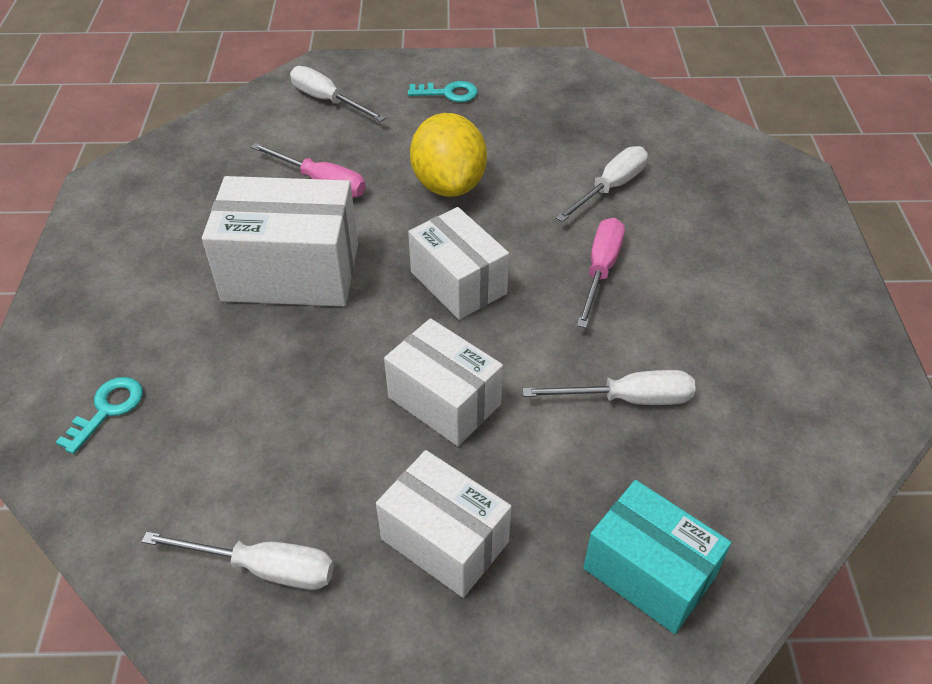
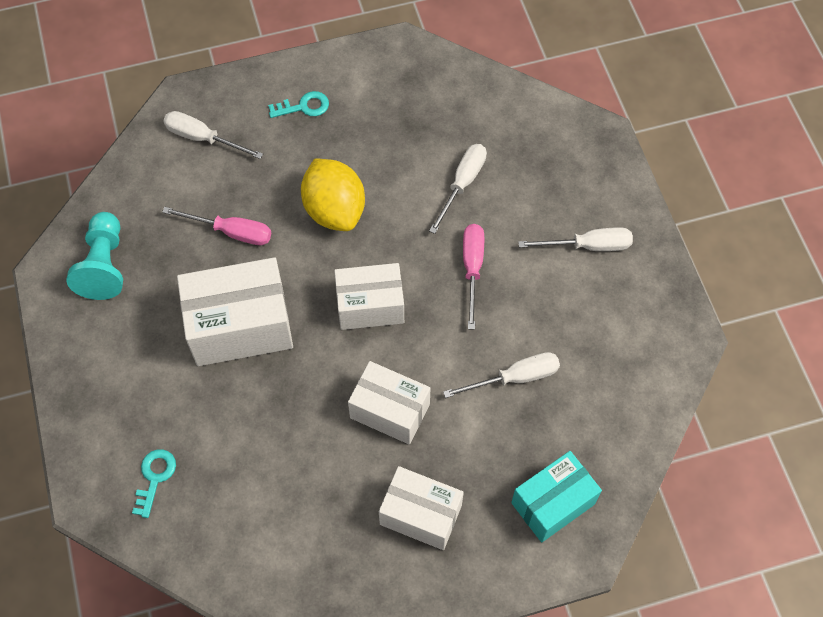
camera: 15 degrees left, 15 degrees up
(165, 187) = (104, 265): none -> turquoise pawn
(264, 568) = (311, 564): white screwdriver -> white screwdriver (588, 246)
(458, 282) = (370, 306): white box -> white box turned 45 degrees counterclockwise
(648, 573) = (553, 503): turquoise box -> turquoise box turned 60 degrees counterclockwise

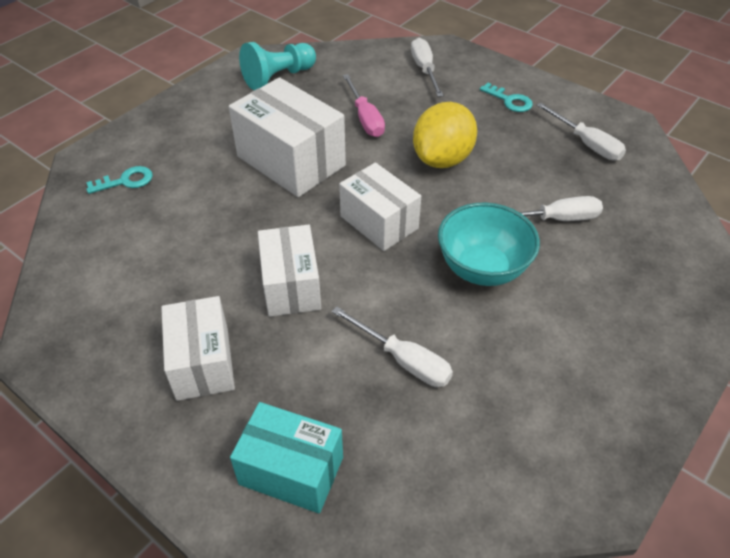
camera: 55 degrees right, 15 degrees down
(472, 269) = (482, 269): pink screwdriver -> turquoise bowl
(588, 246) = (601, 342): white screwdriver -> white screwdriver (586, 144)

